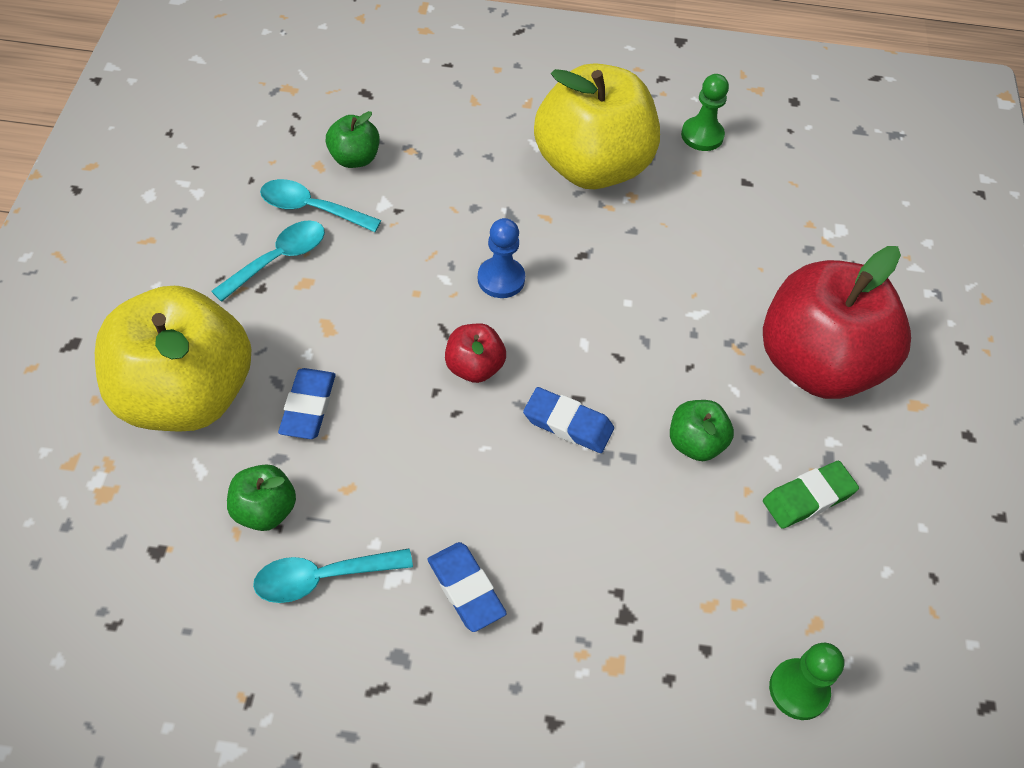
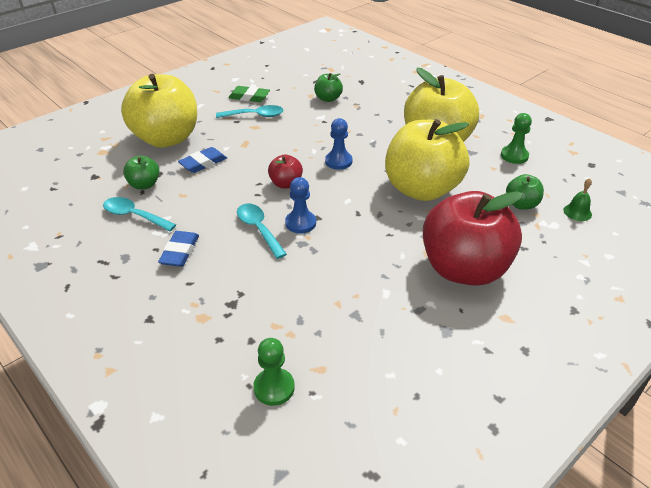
camera: 45 degrees right, 15 degrees down
(311, 209) = (289, 106): turquoise spoon -> turquoise spoon (258, 229)
(568, 424) = (300, 223): blue eraser -> blue pawn
(653, 264) = (422, 189): none -> yellow apple
(695, 443) = (353, 263): green apple -> green apple (521, 204)
(808, 497) = (385, 317): green eraser -> green eraser (249, 97)
(846, 193) = (577, 212): none -> green bell

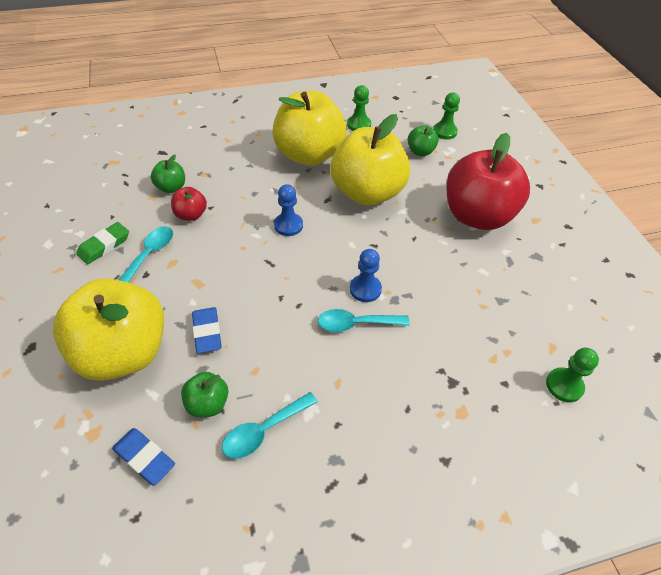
camera: 65 degrees left, 10 degrees up
(180, 252) = (355, 402): blue eraser -> blue eraser (144, 458)
(286, 184) = (297, 277): red apple -> red apple (191, 215)
(577, 212) = (444, 132): green bell -> green pawn

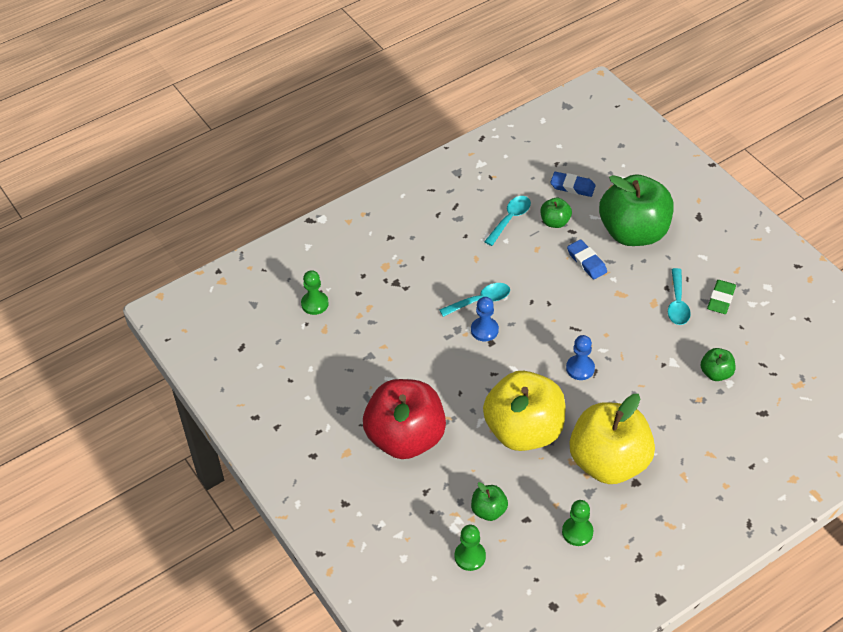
camera: 165 degrees right, 0 degrees up
(124, 352) = (633, 232): yellow apple -> green apple
(191, 215) = (674, 350): red apple -> none

